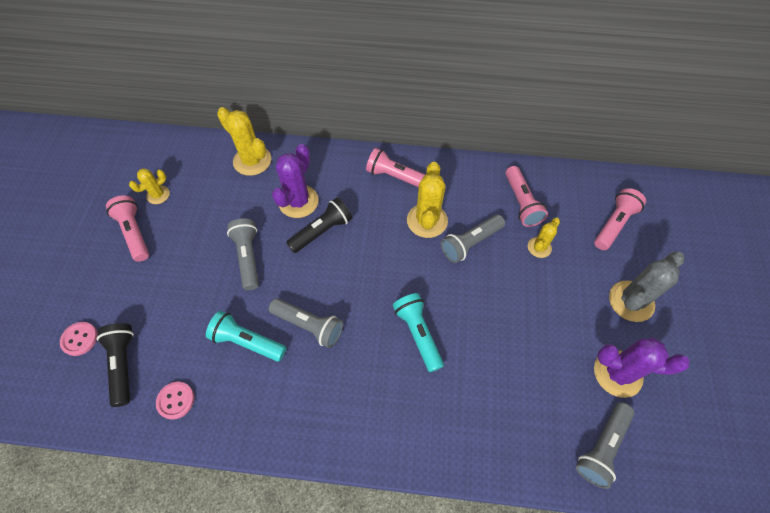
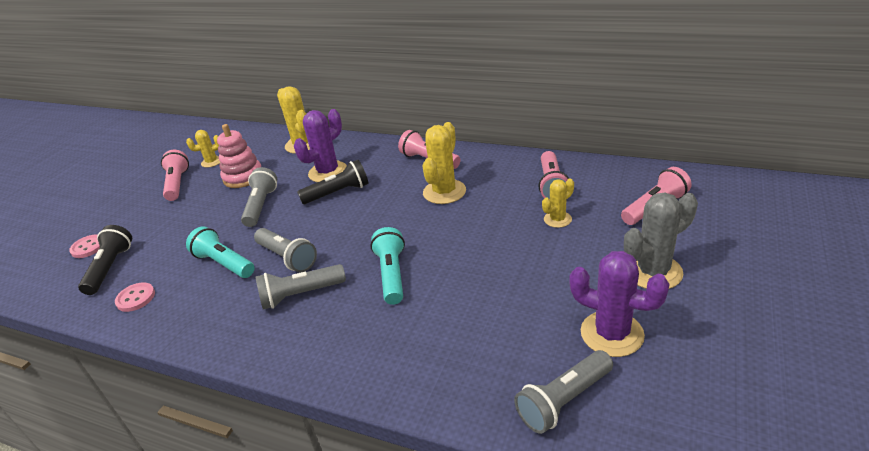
camera: 20 degrees right, 25 degrees down
(207, 216) = (243, 177): none -> pink stacking toy
(470, 243) = (482, 211): grey flashlight -> grey flashlight (300, 294)

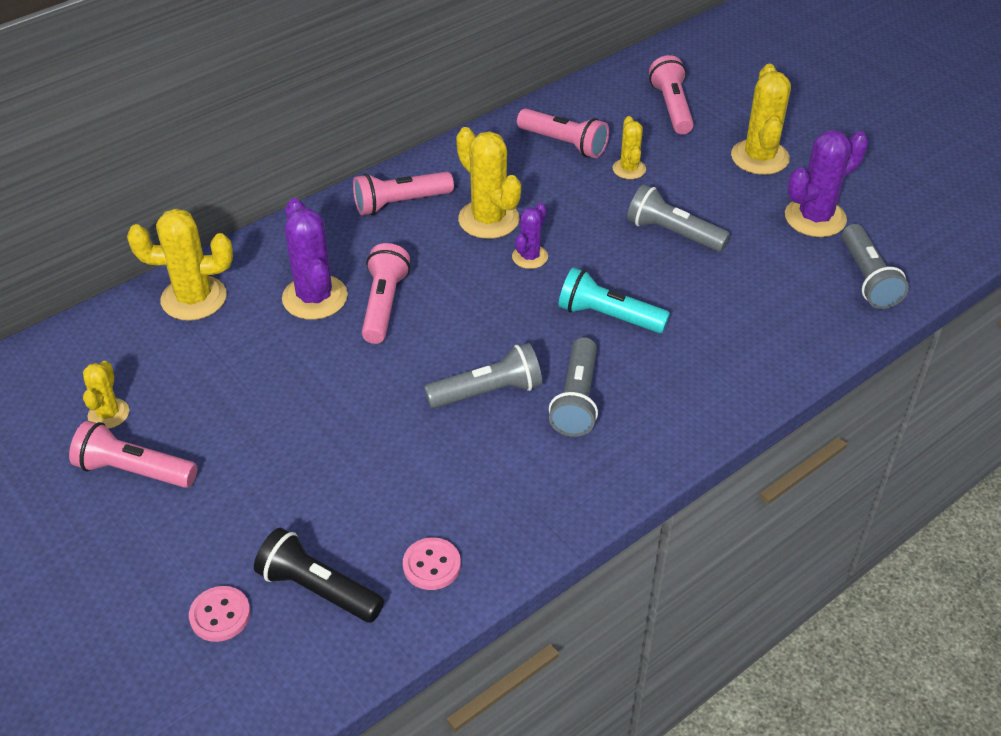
camera: 65 degrees left, 10 degrees up
(224, 263) = (439, 455): turquoise flashlight -> none
(243, 177) = (214, 387): pink stacking toy -> none
(261, 206) = (328, 387): grey flashlight -> grey flashlight (673, 233)
(338, 193) = (384, 305): black flashlight -> pink flashlight
(423, 220) = (530, 257): none -> purple cactus
(653, 272) = (759, 157): grey cactus -> yellow cactus

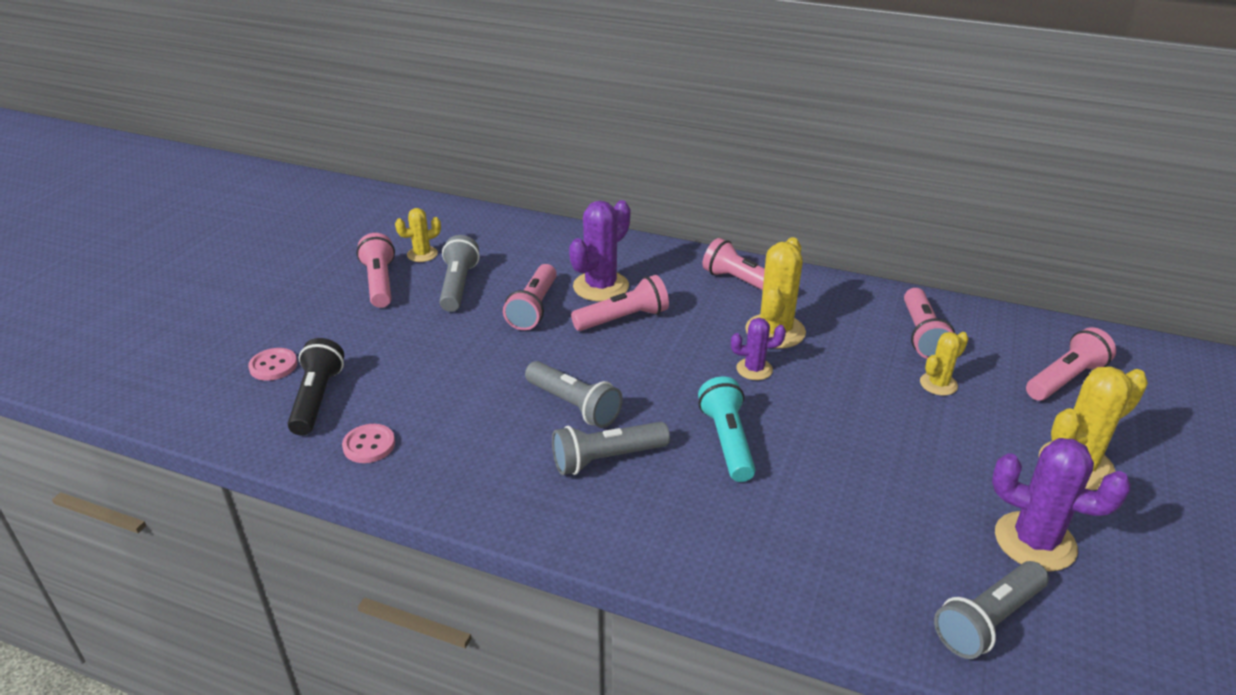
camera: 60 degrees right, 10 degrees down
(194, 298) = (553, 241): yellow cactus -> none
(306, 361) = (533, 308): none -> pink flashlight
(673, 233) = (884, 443): grey flashlight -> grey flashlight (458, 286)

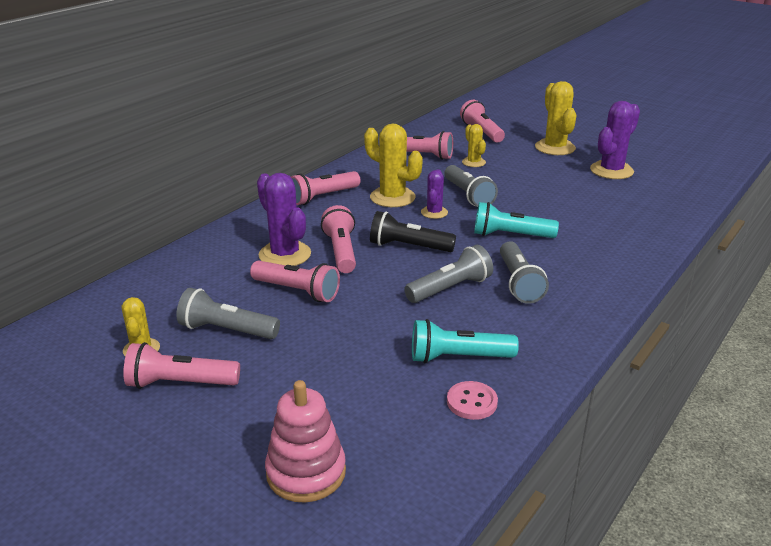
camera: 75 degrees left, 5 degrees down
(273, 366) = (306, 472): pink button -> pink stacking toy
(317, 399) = (385, 436): black flashlight -> black flashlight (408, 247)
(441, 427) = (458, 357): none -> turquoise flashlight
(987, 620) = (667, 194): grey flashlight -> grey flashlight (468, 195)

